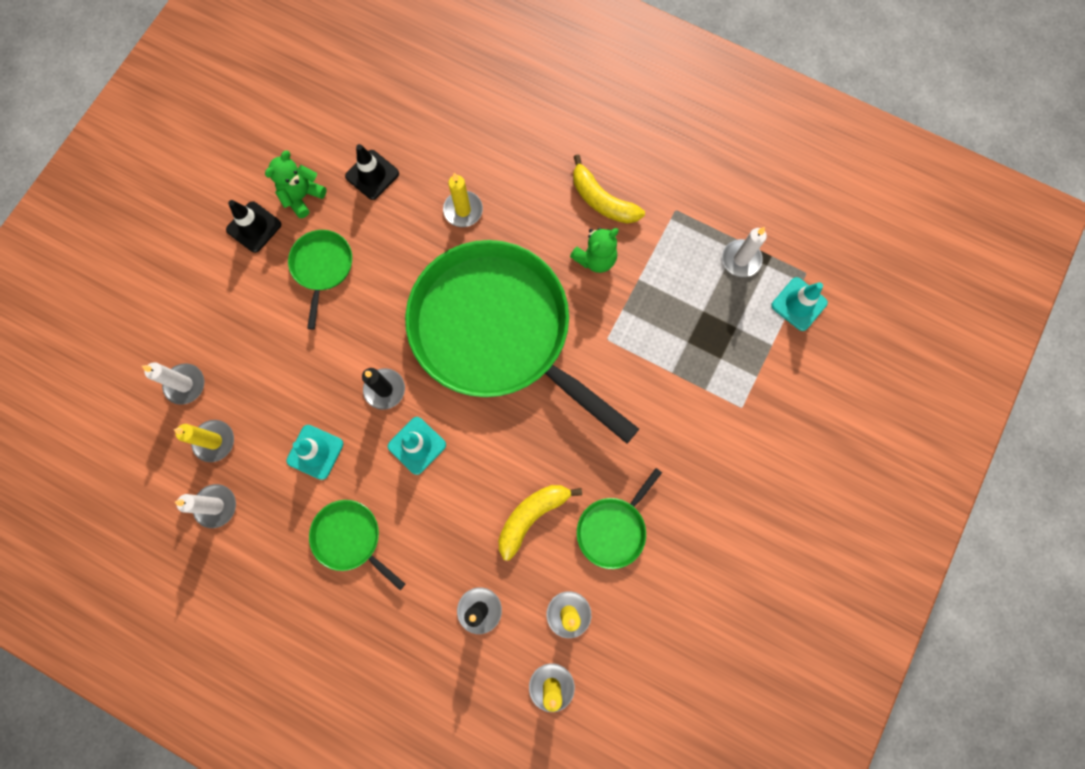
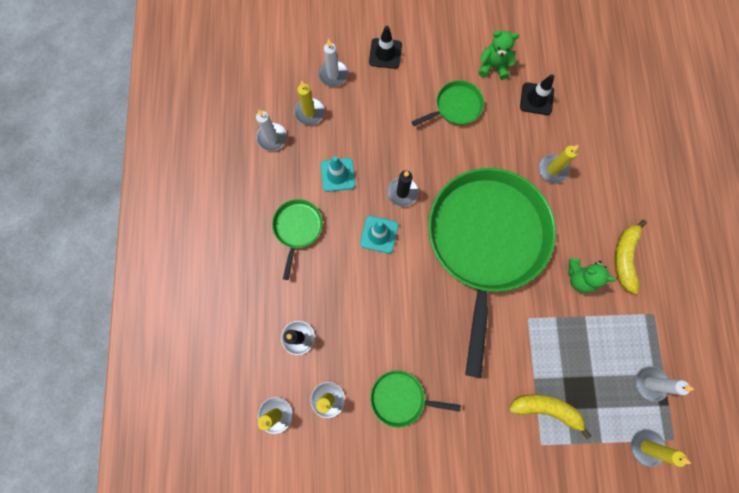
camera: 60 degrees right, 0 degrees up
(254, 227) = (454, 51): black traffic cone -> black traffic cone (385, 53)
(531, 516) = (377, 336): yellow banana -> yellow banana (546, 409)
(799, 304) = (646, 447): turquoise traffic cone -> yellow candle

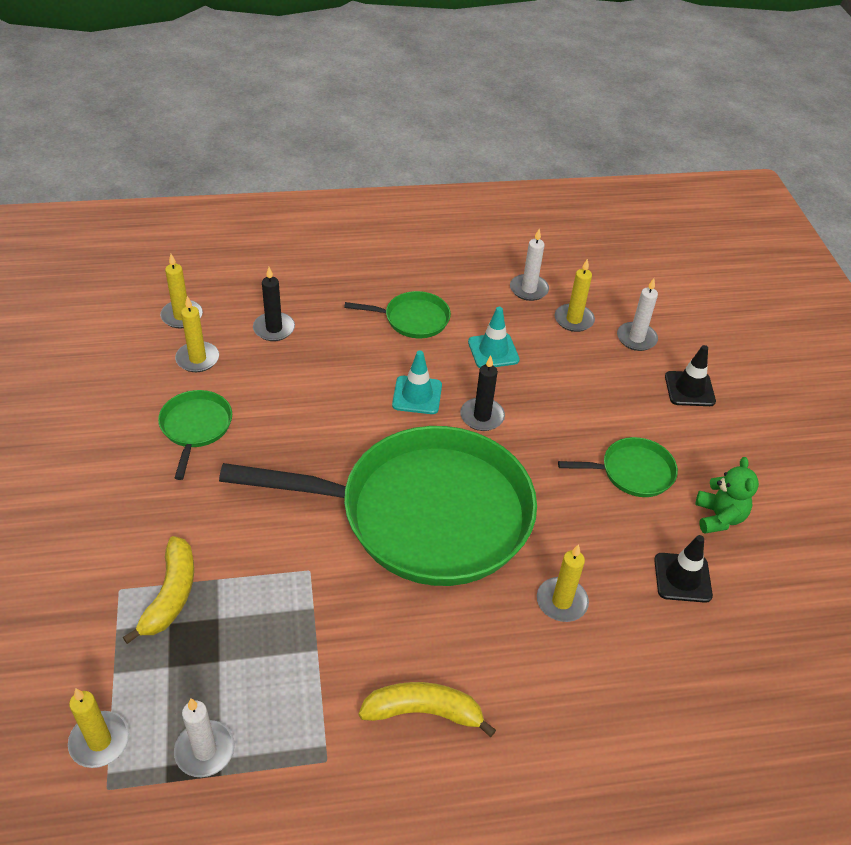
camera: 80 degrees right, 30 degrees down
(456, 106) = (633, 472): green pan -> green pan turned 60 degrees counterclockwise
(579, 277) = (381, 641): green teddy bear -> none

